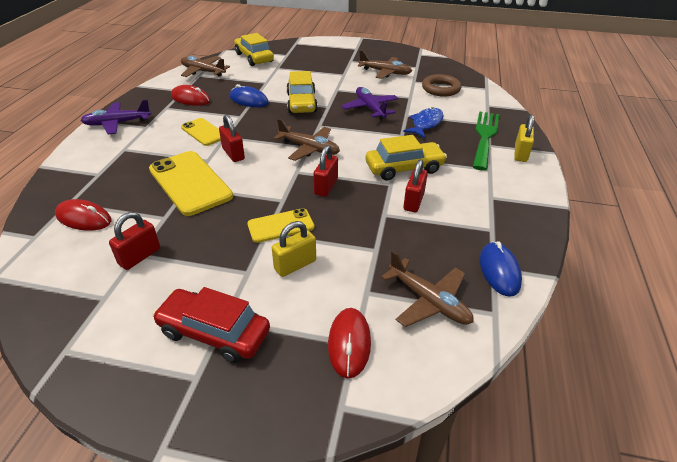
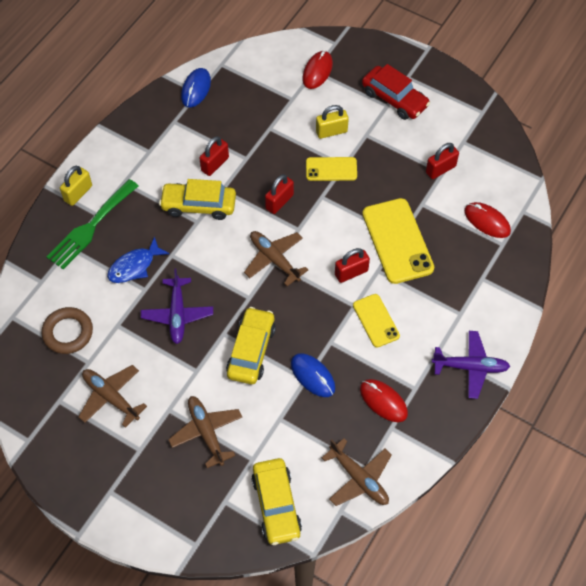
camera: 160 degrees left, 20 degrees up
(233, 154) = (351, 273): red padlock -> red padlock turned 75 degrees clockwise
(429, 301) = (256, 82): brown plane -> brown plane (206, 432)

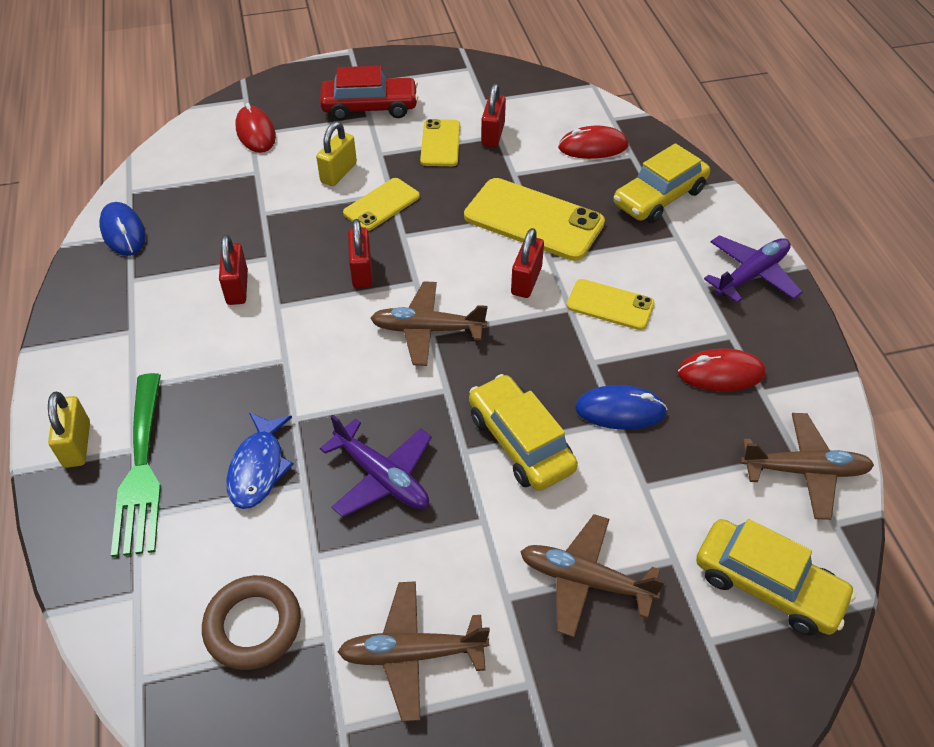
camera: 45 degrees left, 10 degrees down
(199, 205) = (267, 341): yellow car -> yellow car (659, 197)
(405, 153) = (440, 143): none -> yellow phone

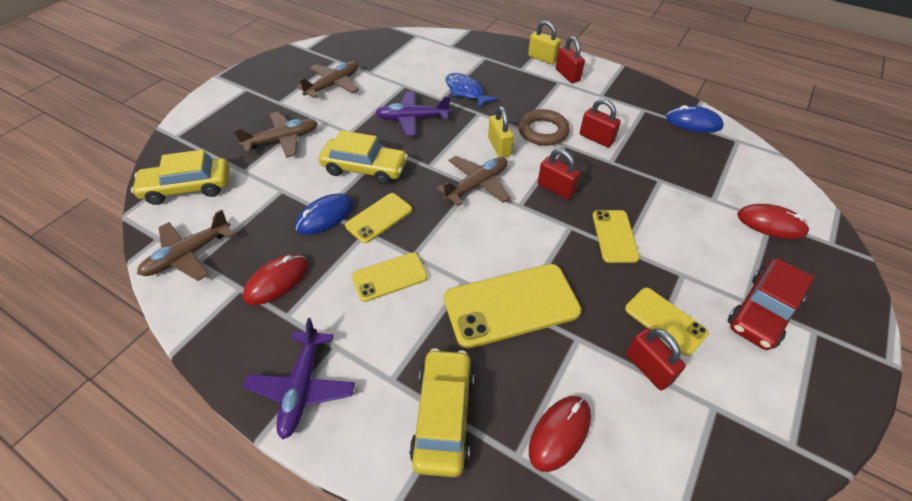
camera: 135 degrees right, 0 degrees up
(141, 470) = (507, 66): green fork -> none
(253, 625) = (399, 61): brown ring -> brown ring (543, 131)
(338, 173) = (675, 237): yellow padlock -> yellow padlock (499, 147)
(526, 281) = (460, 253): red padlock -> red padlock (567, 75)
(565, 367) = (379, 218): none -> yellow phone

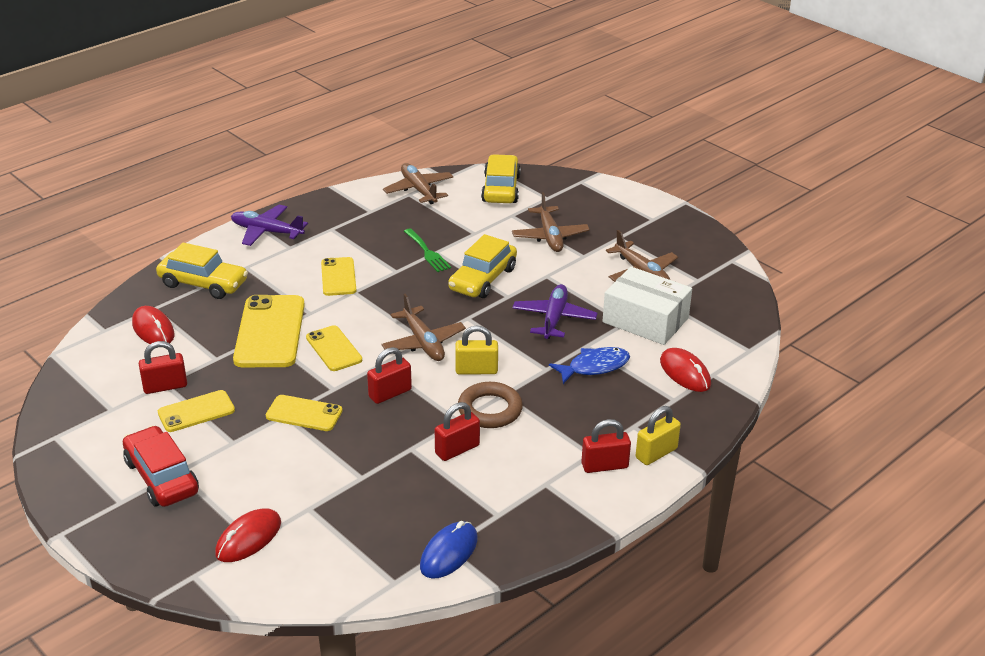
camera: 105 degrees right, 15 degrees down
(277, 281) = (367, 226): red mouse -> red mouse (685, 373)
(325, 216) = (427, 252): blue mouse -> green fork
(379, 218) = (409, 279): yellow phone -> yellow phone (333, 349)
(398, 77) = (645, 320): none -> white box

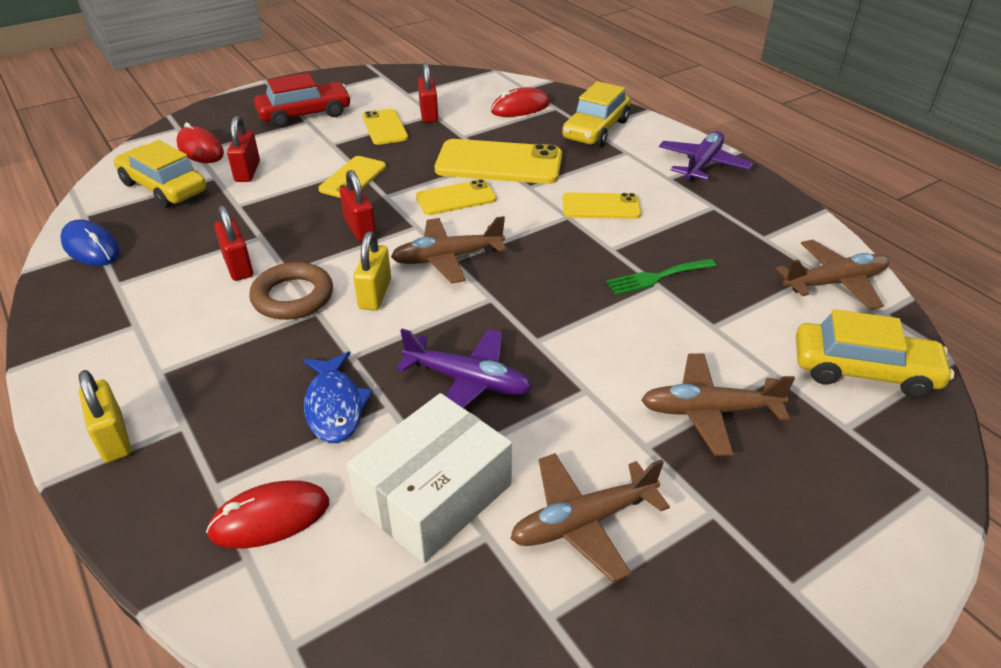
camera: 100 degrees right, 5 degrees up
(482, 279) = (584, 321): yellow car -> yellow car (164, 187)
(604, 466) = (128, 380): red padlock -> red padlock (247, 171)

